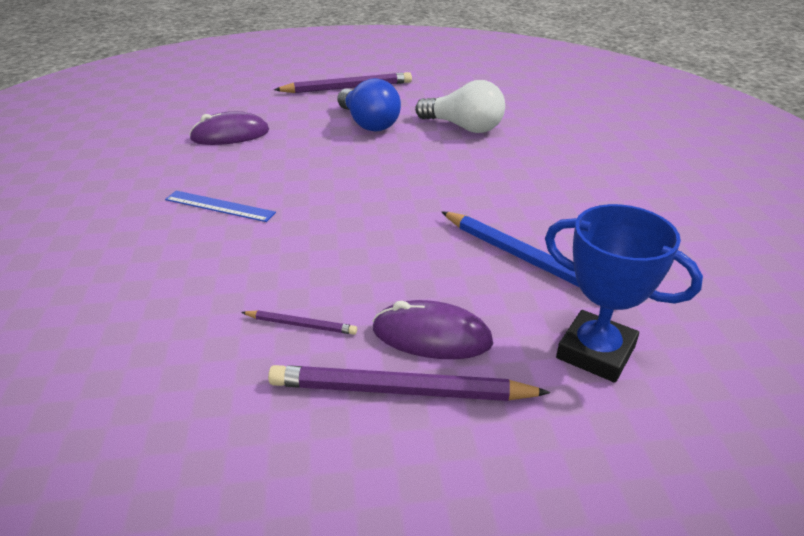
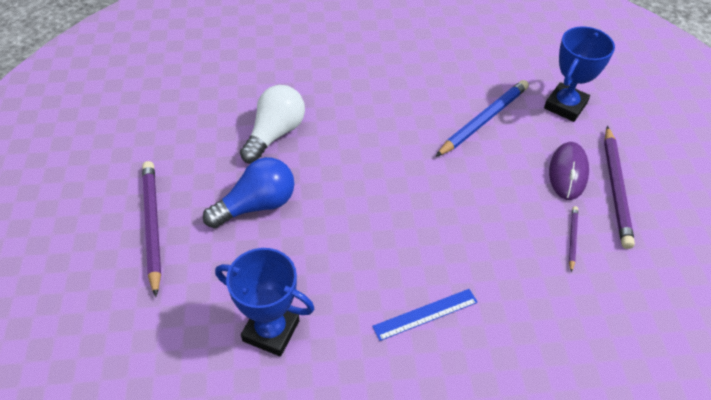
camera: 90 degrees left, 15 degrees up
(219, 206) = (425, 314): blue ruler -> blue ruler turned 45 degrees clockwise
(230, 135) = (271, 331): purple mouse -> blue trophy

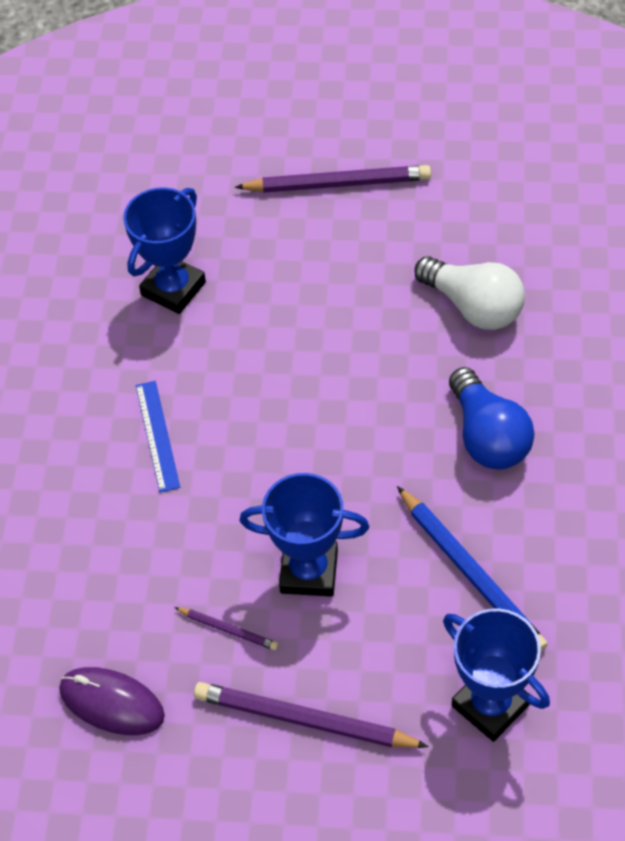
camera: 105 degrees right, 5 degrees up
(256, 205) = (351, 282): blue light bulb -> blue light bulb (488, 436)
(511, 199) = (309, 571): none -> blue trophy
(568, 173) = (346, 662): purple mouse -> purple mouse (112, 703)

